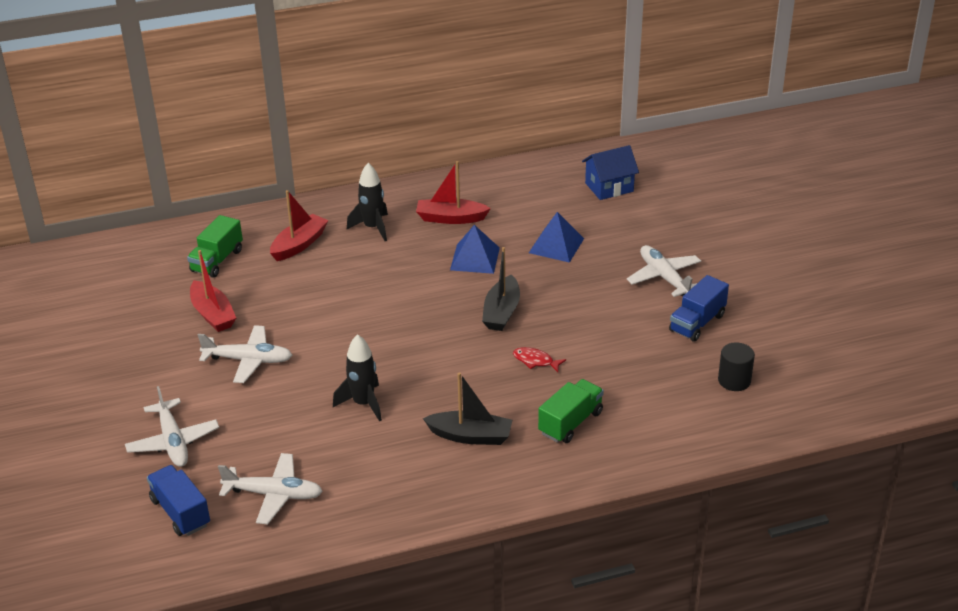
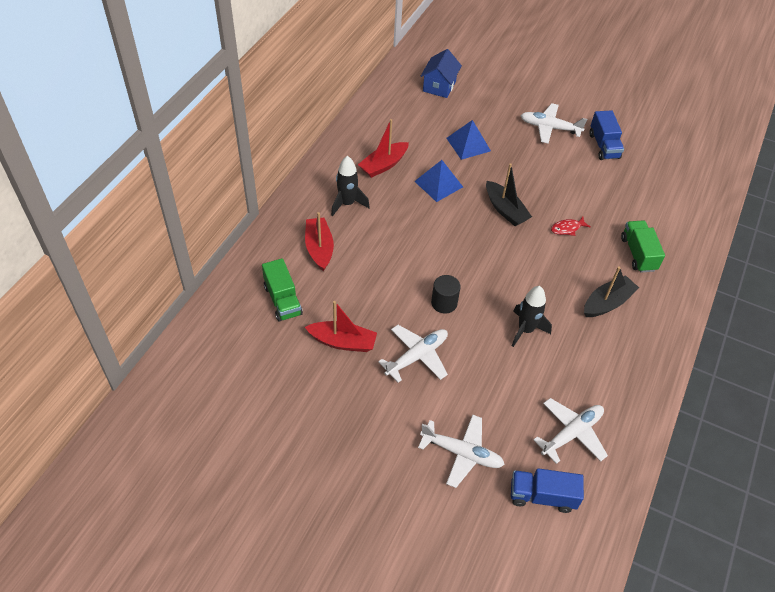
camera: 50 degrees left, 15 degrees up
(734, 381) = (667, 169): black cylinder -> black cylinder (444, 303)

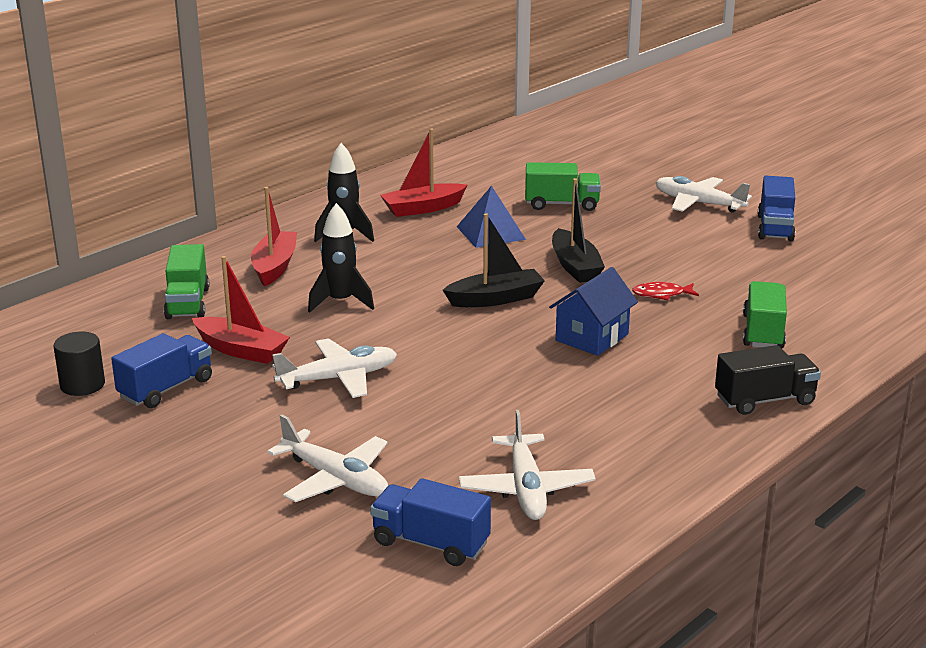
camera: 20 degrees right, 25 degrees down
(316, 392) = (166, 388): none -> blue truck
(439, 86) = (555, 152): blue house -> blue house (592, 337)
(444, 303) = (417, 336): black cylinder -> black cylinder (82, 385)
(468, 144) = (561, 204): blue pyramid -> green truck
(525, 330) = (525, 378): black rocket -> black rocket (341, 302)
(572, 433) = (526, 489): white plane -> white plane turned 105 degrees clockwise
(607, 303) = (677, 371): black boat -> black boat (495, 299)
(664, 319) = (765, 400): none -> black truck

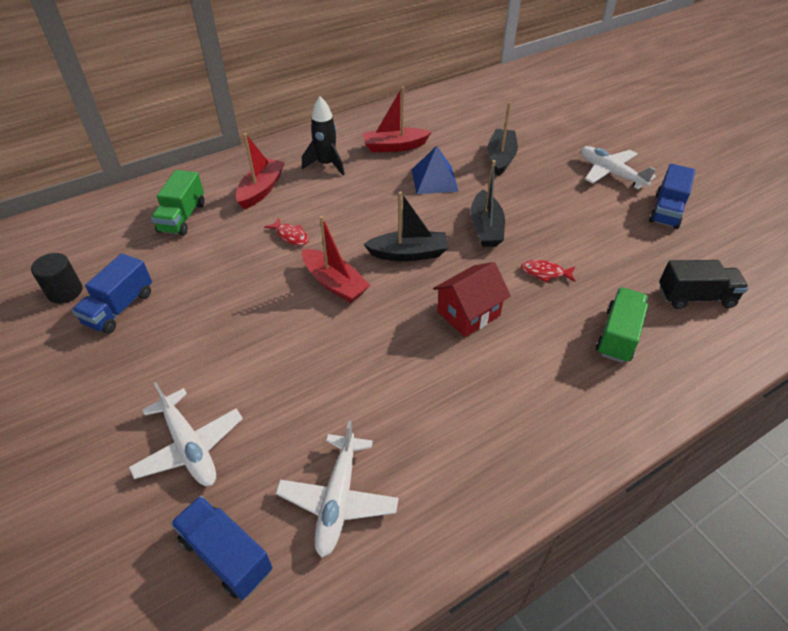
camera: 15 degrees right, 20 degrees up
(166, 388) = (119, 308): blue truck -> blue truck turned 150 degrees clockwise
(241, 350) = (194, 275): red boat -> red boat (334, 283)
(339, 378) = (249, 322): white plane -> none
(341, 302) = (290, 236): black rocket -> red fish
(561, 204) = (500, 158): green truck -> black boat
(592, 337) = (468, 313): blue house -> red house
(765, 400) = (592, 426): black truck -> black truck (695, 297)

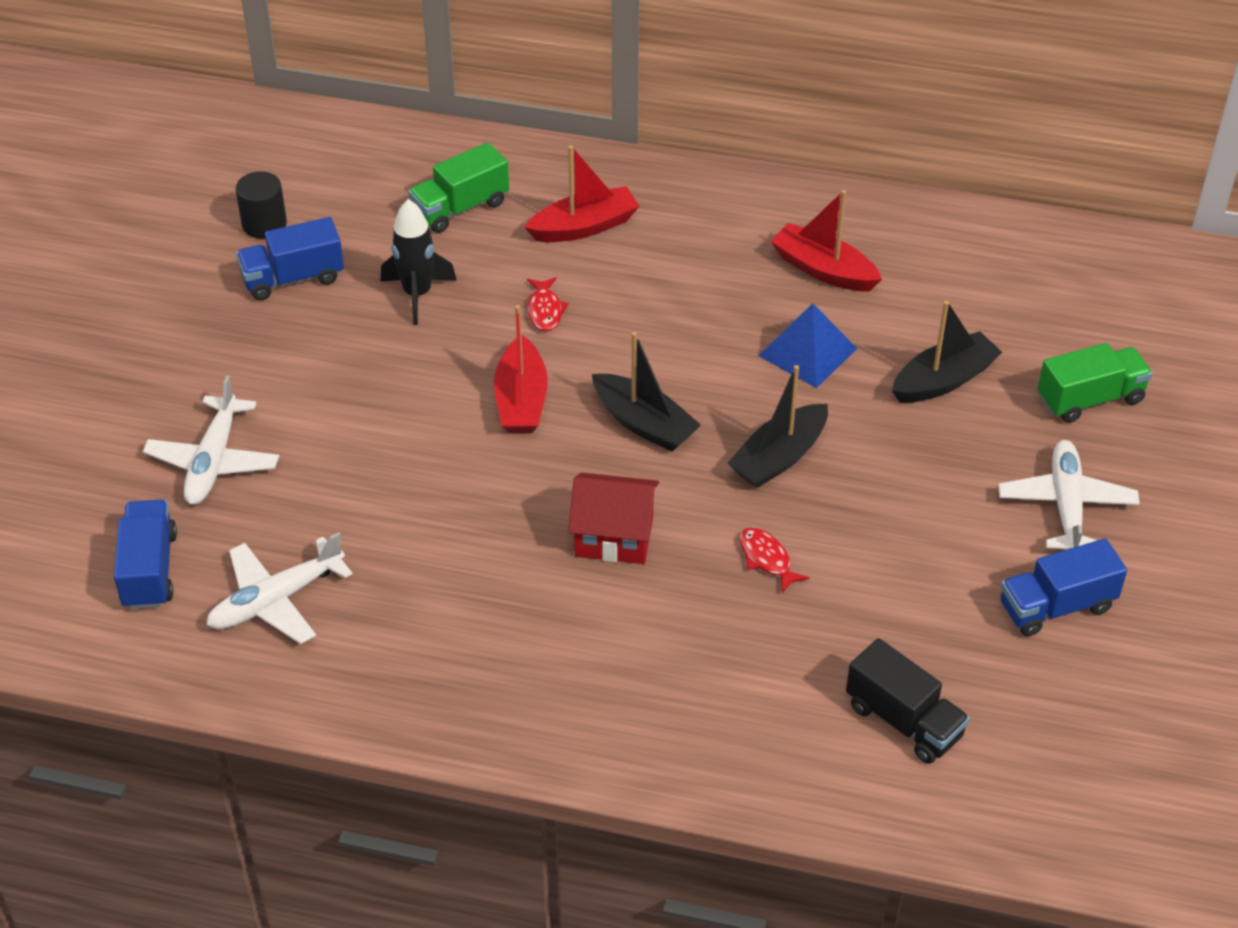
camera: 45 degrees right, 0 degrees up
(326, 164) = (702, 240): black rocket -> black rocket (417, 294)
(618, 336) = (740, 683): green truck -> green truck (1090, 399)

